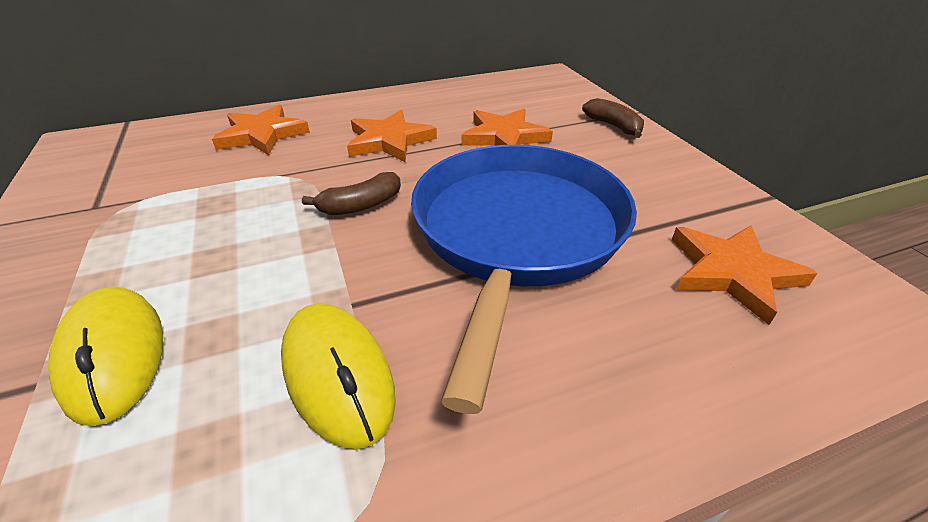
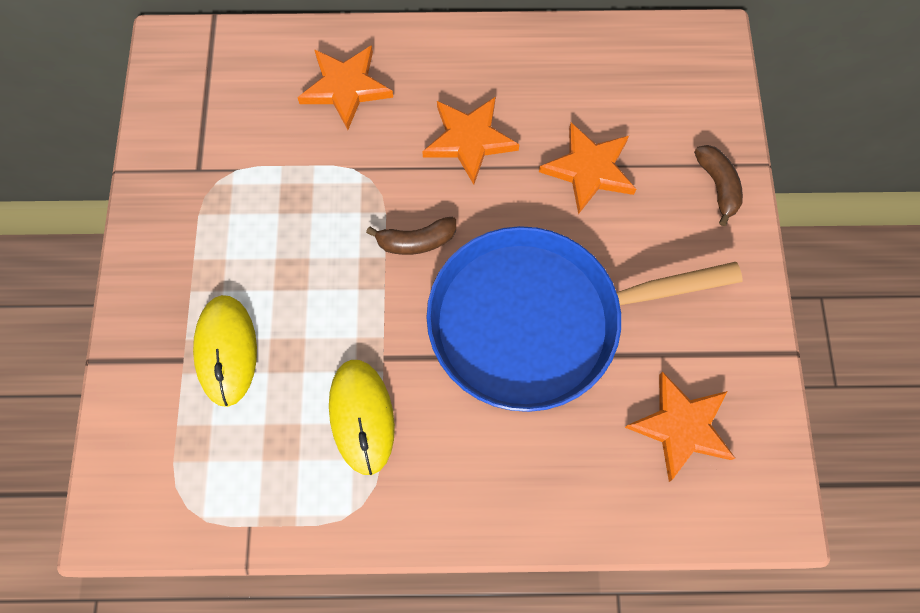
camera: 20 degrees right, 30 degrees up
(516, 232) = (534, 322): blue pan -> blue pan turned 135 degrees counterclockwise

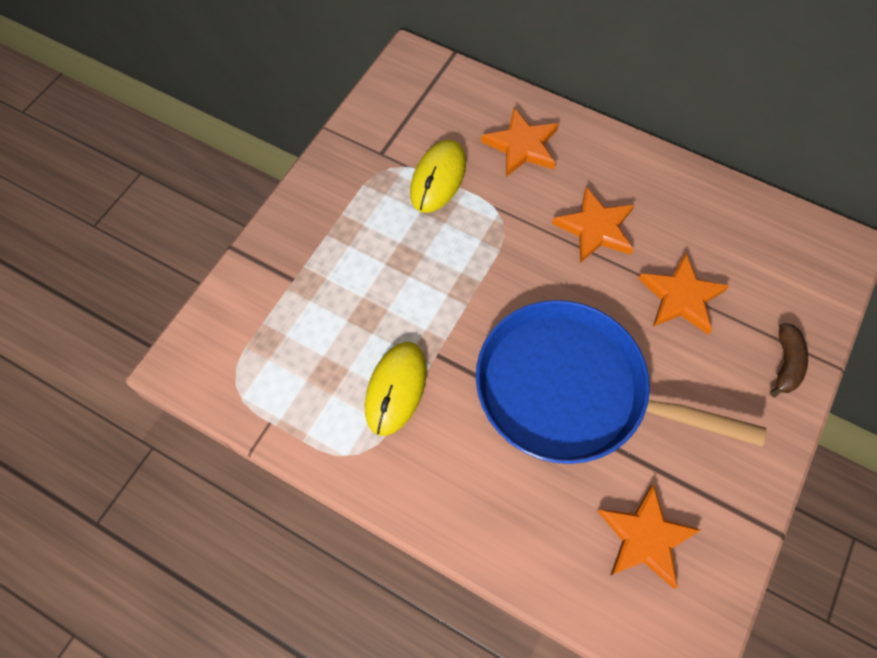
camera: 30 degrees right, 5 degrees down
(226, 351) = (326, 289): yellow mouse -> yellow mouse (438, 178)
(416, 241) = (511, 282): brown banana -> none

